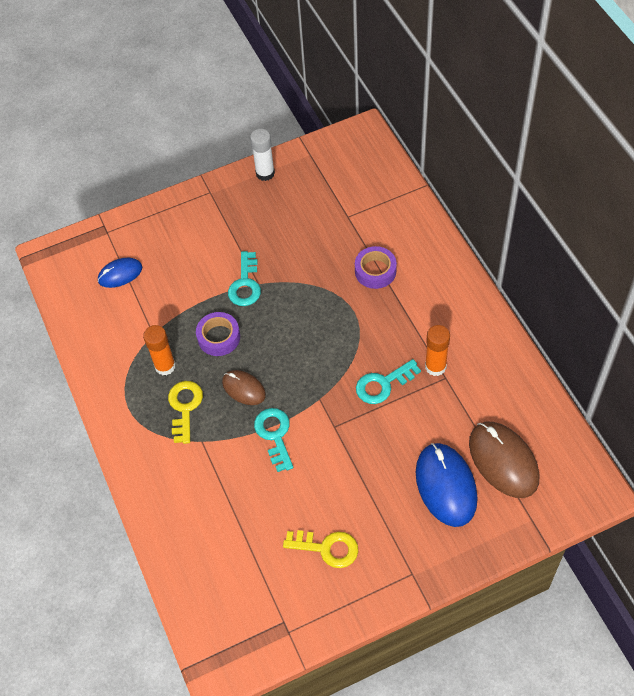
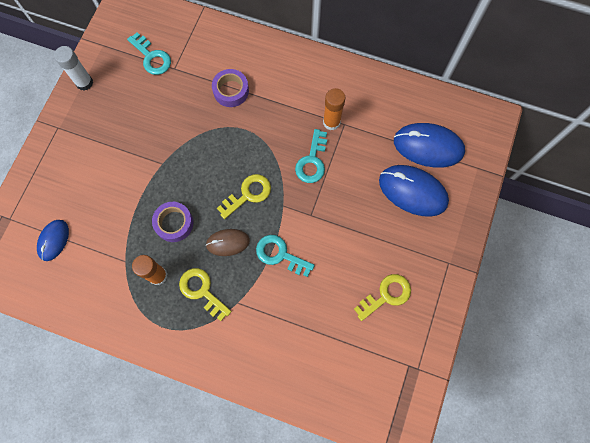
camera: 50 degrees left, 15 degrees up
(245, 284) = (153, 171): turquoise key -> turquoise key (152, 57)
(300, 365) = (248, 194): none -> yellow key
(503, 461) = (428, 146): brown mouse -> blue mouse

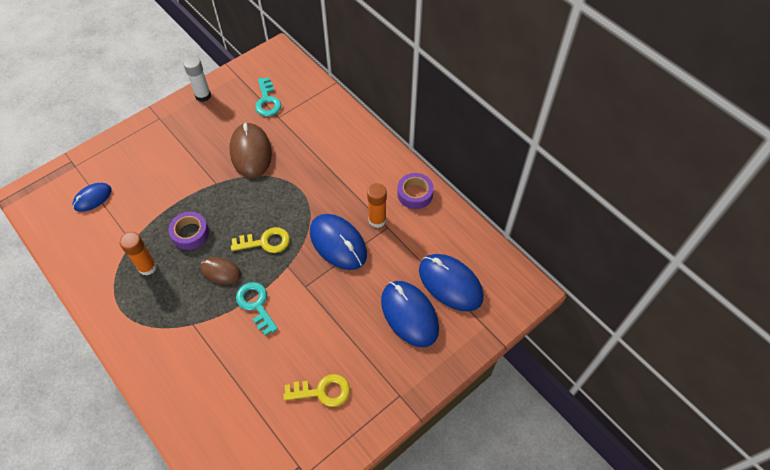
camera: 30 degrees right, 15 degrees down
(173, 116) = (251, 152): none -> brown mouse
(202, 291) = (172, 298): yellow key -> none
(231, 91) = (311, 155): purple tape -> purple tape (415, 194)
(312, 161) = (338, 243): turquoise key -> blue mouse

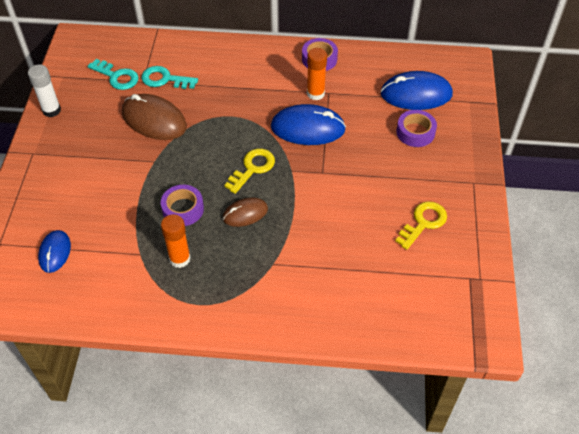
camera: 45 degrees left, 5 degrees down
(256, 305) = (303, 212): turquoise key -> turquoise key (165, 79)
(409, 314) = (415, 132): blue mouse -> purple tape

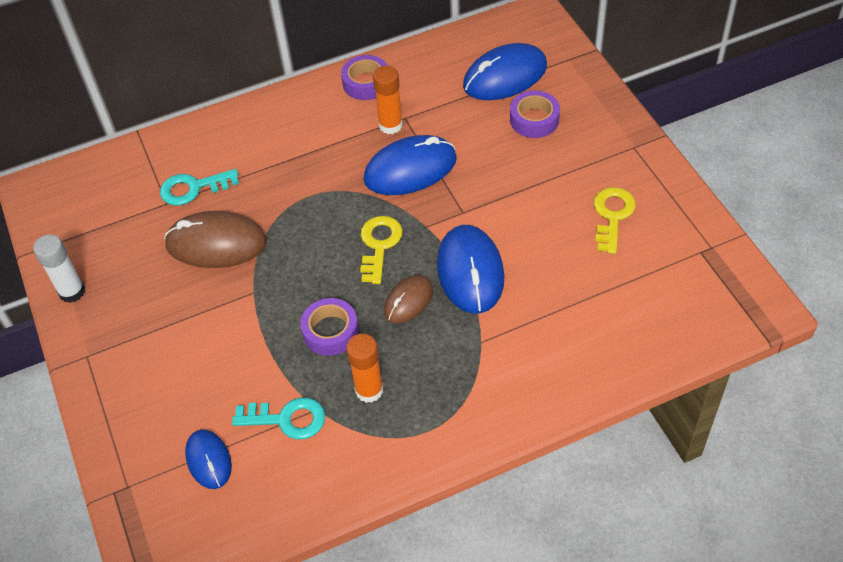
camera: 25 degrees left, 0 degrees up
(117, 77) = (128, 212): turquoise key -> turquoise key (287, 419)
(299, 214) = (470, 271): none -> blue mouse

